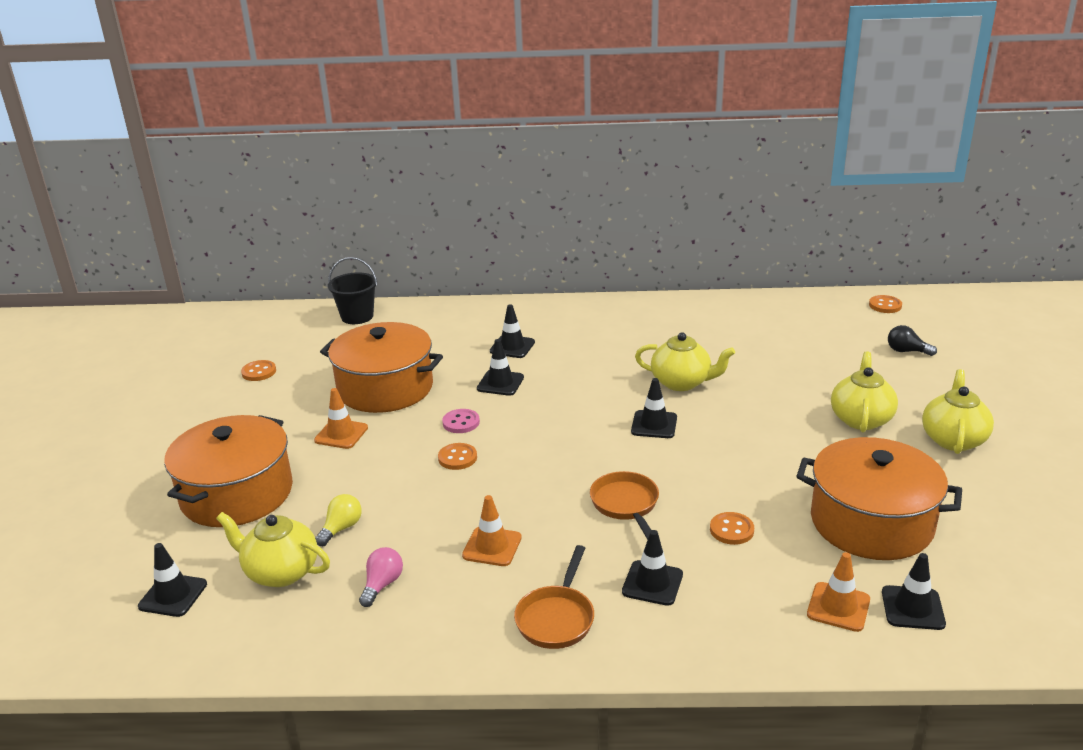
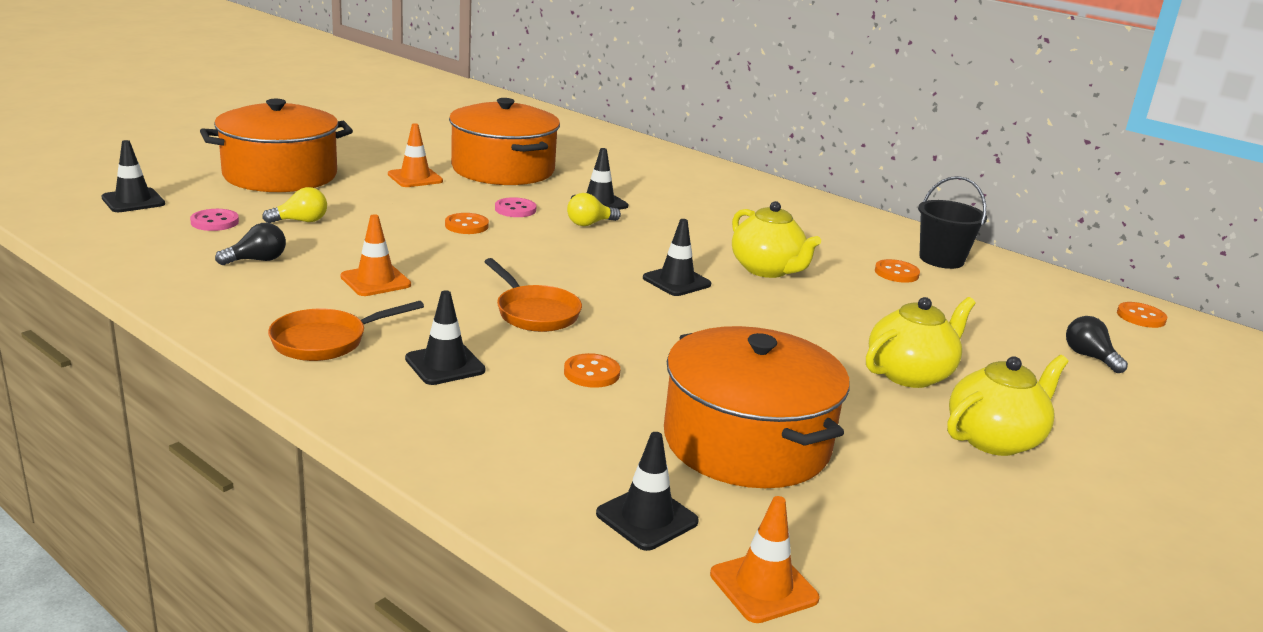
camera: 35 degrees right, 5 degrees down
(259, 372) = (435, 127): orange button -> orange button (896, 273)
(280, 572) = (215, 222): yellow teapot -> pink button
(357, 316) = (572, 127): black bucket -> black bucket (941, 259)
(382, 585) = (257, 260): pink light bulb -> black light bulb
(512, 347) = (659, 188): black traffic cone -> none
(527, 406) = (589, 224): none -> yellow light bulb
(626, 505) = (534, 313): orange pan -> orange pan turned 120 degrees clockwise
(838, 607) = (572, 472): orange traffic cone -> orange traffic cone (763, 586)

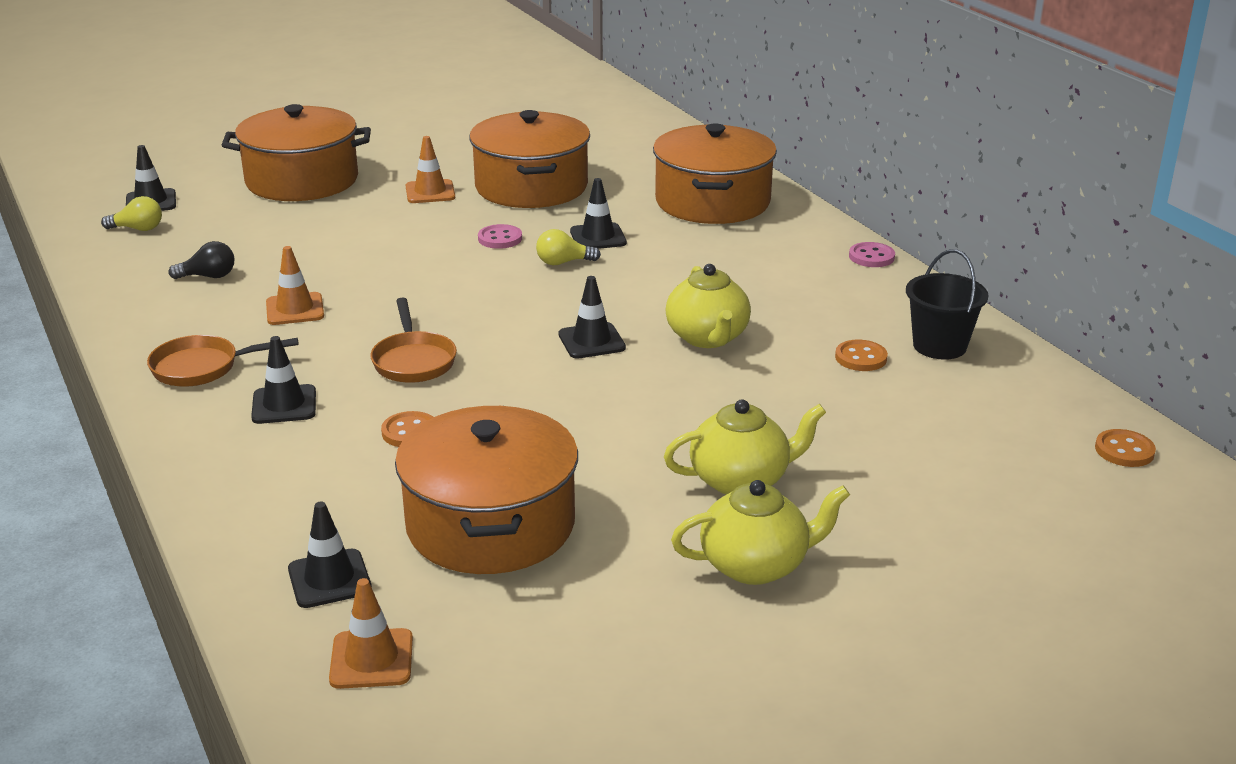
camera: 25 degrees right, 5 degrees up
(215, 222) = (203, 231): pink button -> pink button (871, 257)
(301, 221) = (279, 236): yellow light bulb -> yellow light bulb (138, 229)
(466, 225) = (433, 254): orange button -> none
(665, 172) = (712, 202): none -> orange pot
(1089, 357) = (987, 491): black light bulb -> none

